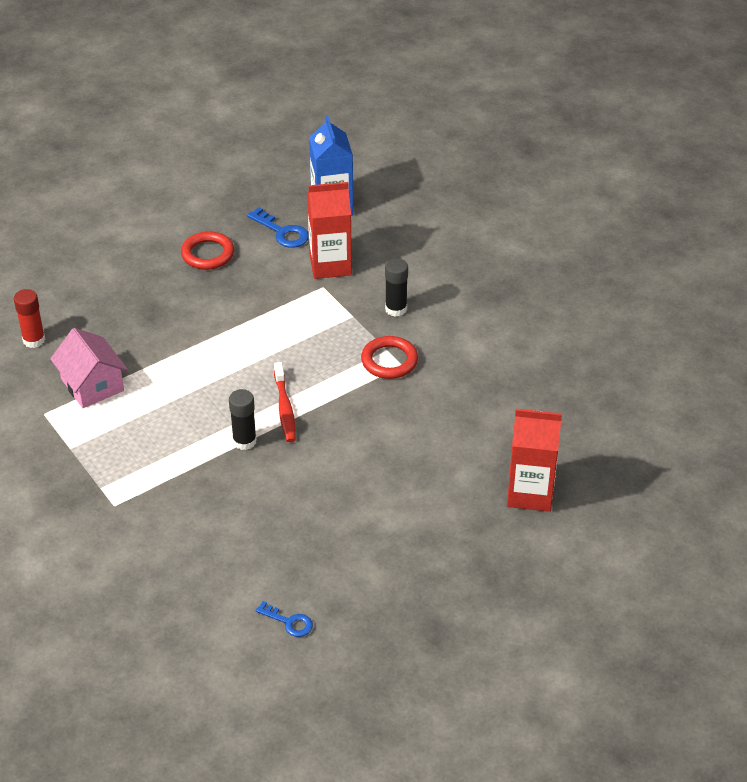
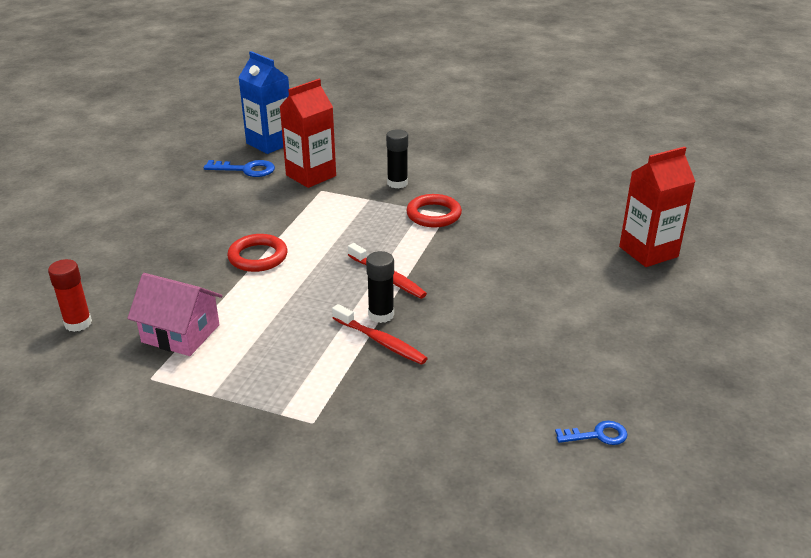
camera: 35 degrees left, 10 degrees down
(208, 254) = (194, 203): red ring -> red ring (258, 257)
(221, 465) = (381, 341): none -> red toothbrush

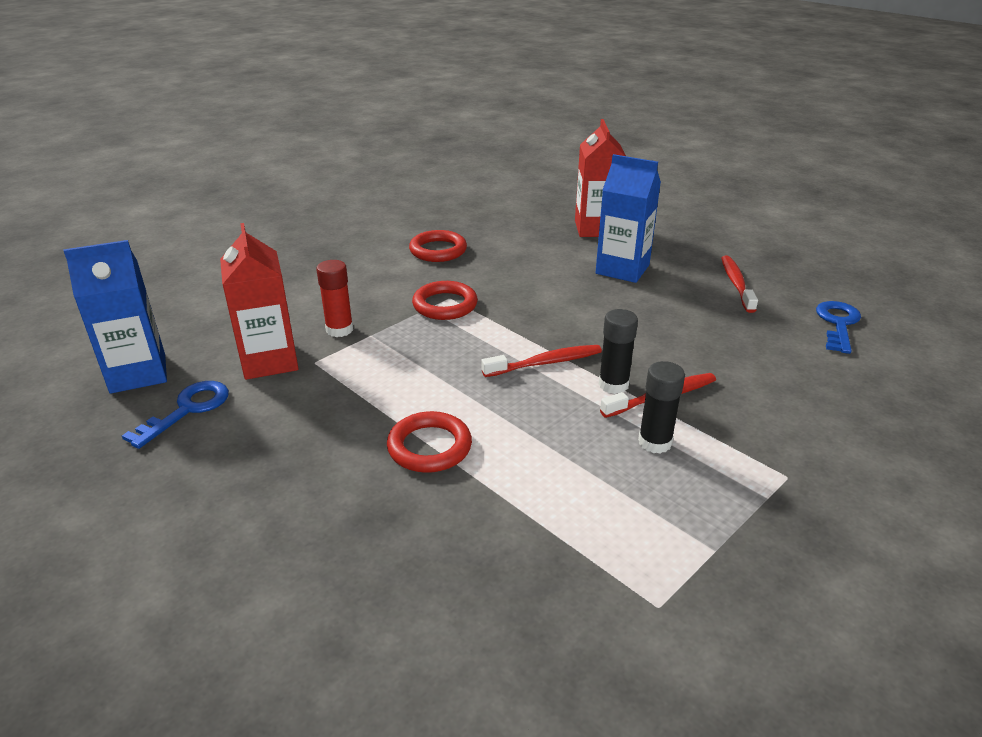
camera: 65 degrees left, 0 degrees up
(78, 323) = (476, 678): red glue stick -> red glue stick (339, 330)
(180, 333) = (567, 555): pink house -> none
(397, 183) = (356, 308): black glue stick -> black glue stick (655, 442)
(516, 188) = (438, 250): none -> red ring
(578, 283) = (622, 269): none -> blue carton
(597, 435) = (838, 324): blue key -> blue key, size x1.51
(619, 356) = (736, 284): none -> red toothbrush

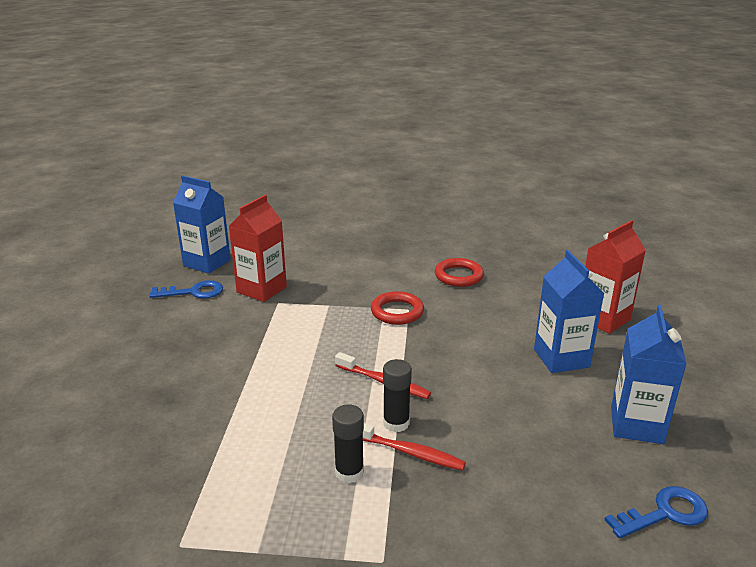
camera: 50 degrees right, 5 degrees down
(339, 330) = (319, 292): red glue stick -> none
(429, 447) = (243, 381): red ring -> none
(736, 284) = (636, 425): red toothbrush -> blue carton

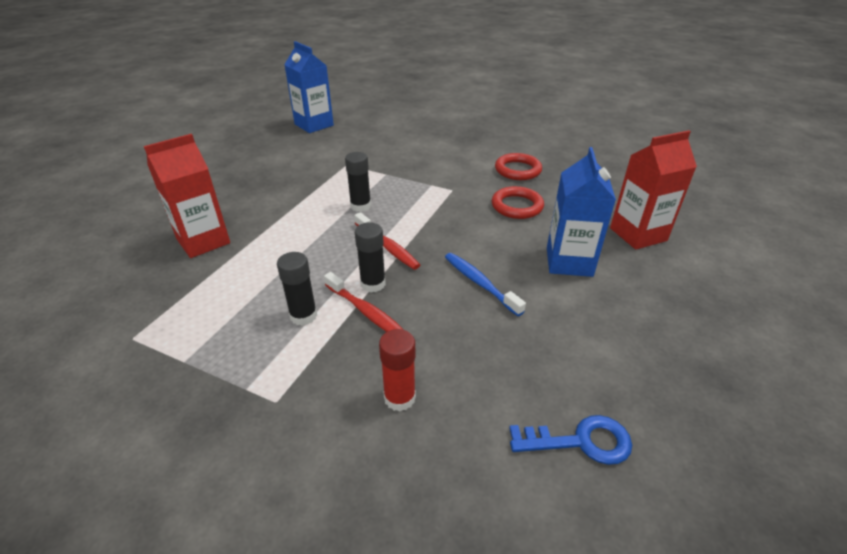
camera: 20 degrees right, 10 degrees up
(193, 292) = (288, 145): blue key -> none
(261, 289) = (341, 152): red carton -> red carton (203, 241)
(326, 345) = (360, 206): none -> black glue stick
(397, 312) = (440, 190): red ring -> red ring (517, 206)
(495, 523) = (399, 398): none -> red glue stick
(496, 397) = (480, 283): none -> blue toothbrush
(636, 425) = (607, 343): blue carton -> none

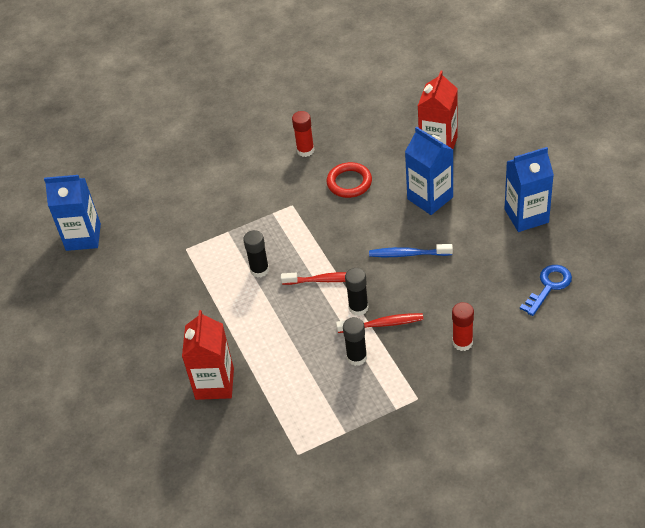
camera: 45 degrees left, 10 degrees up
(517, 170) = (305, 150): red ring -> red glue stick
(654, 351) = (526, 216): none -> blue carton

